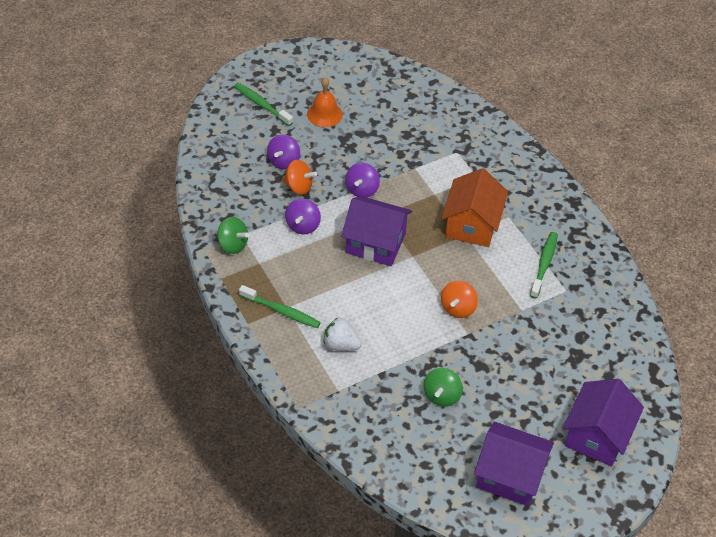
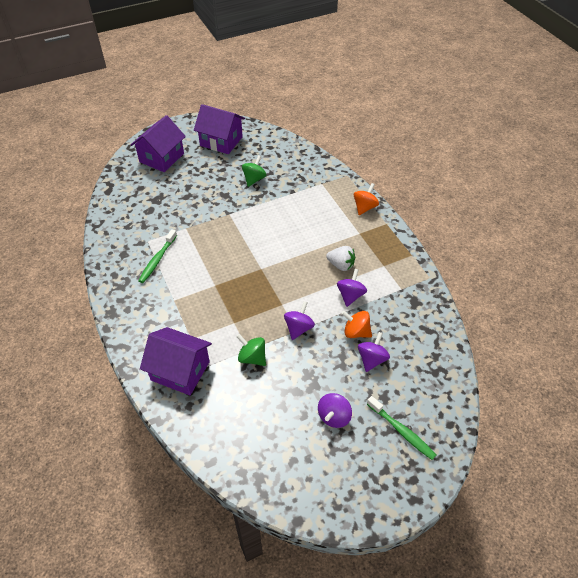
camera: 175 degrees left, 0 degrees up
(233, 244) = (407, 280): green spinning top -> green spinning top (252, 357)
(281, 311) = (362, 231): green toothbrush -> none
(324, 114) = (334, 416): orange bell -> purple spinning top
(341, 344) = (319, 209): white strawberry -> white strawberry (341, 265)
(375, 243) = (290, 279): purple house -> purple house (180, 371)
(458, 308) = (232, 230): orange spinning top -> orange spinning top (364, 207)
(472, 224) = (207, 293): orange house -> none

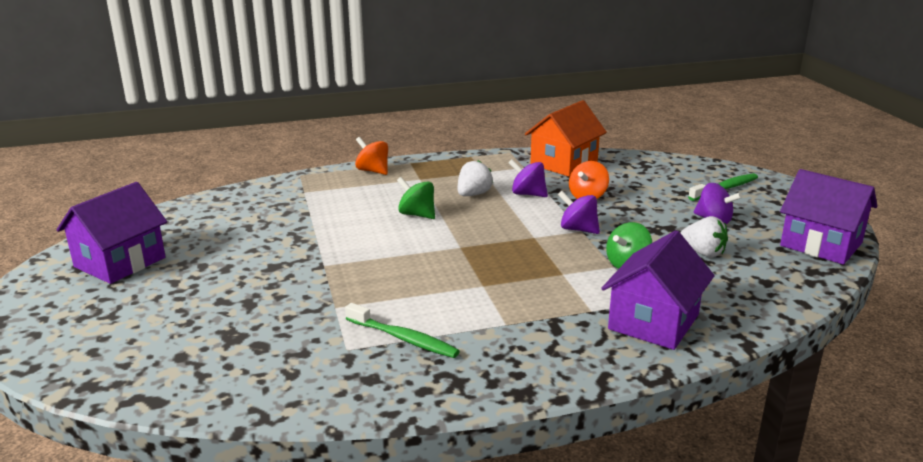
camera: 80 degrees left, 25 degrees down
(162, 158) = (105, 328): purple house -> purple house (821, 244)
(254, 179) = (253, 239): green spinning top -> green spinning top (417, 214)
(276, 404) = (703, 253): none -> white strawberry
(372, 359) = (629, 193): purple spinning top -> none
(418, 314) = (564, 163): none -> orange house

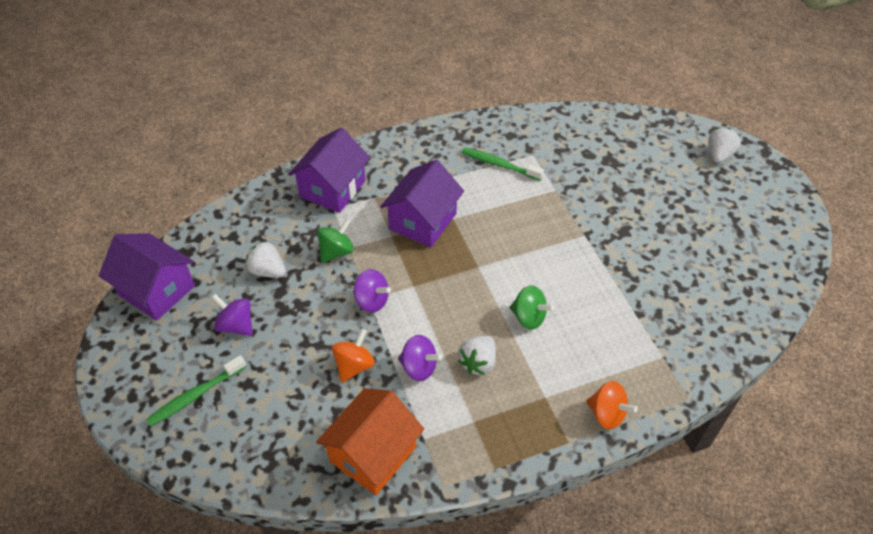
camera: 175 degrees right, 25 degrees up
(64, 335) = (719, 155): none -> white strawberry
(120, 262) = (750, 228): purple house -> purple house (423, 221)

